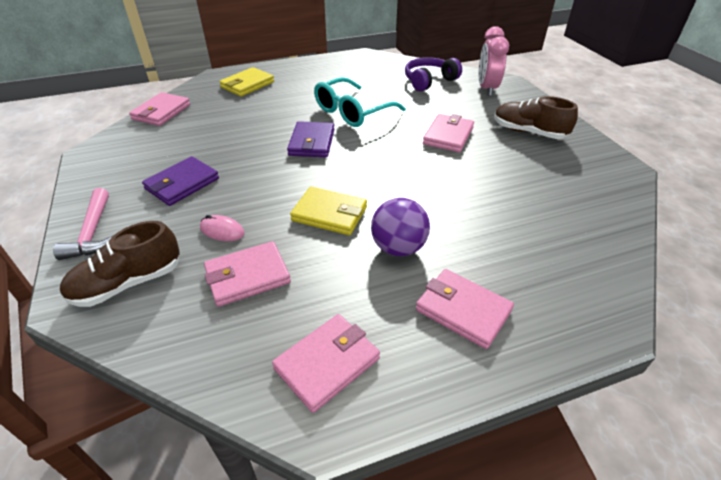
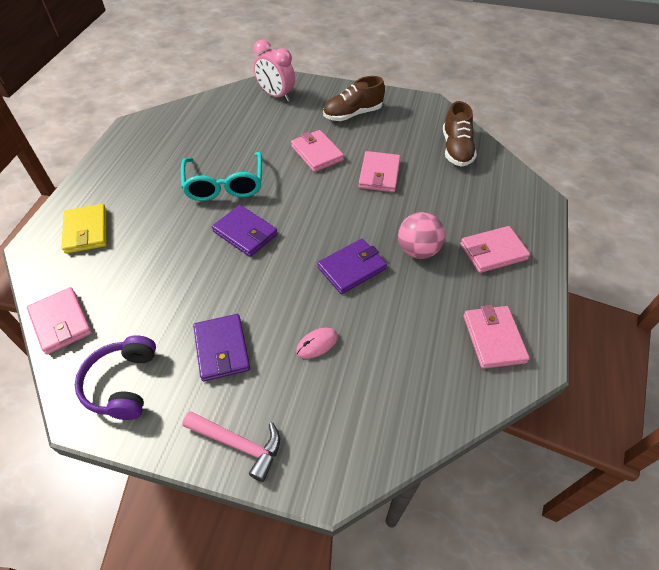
camera: 55 degrees left, 10 degrees up
(128, 283) = (334, 432): brown shoe -> brown shoe (456, 149)
(248, 276) = (384, 348): pink wallet -> pink wallet (379, 174)
(329, 214) = (352, 268): yellow wallet -> purple wallet
(398, 248) = (418, 250): purple ball -> pink ball
(429, 81) = (228, 116): purple headphones -> purple headphones (123, 384)

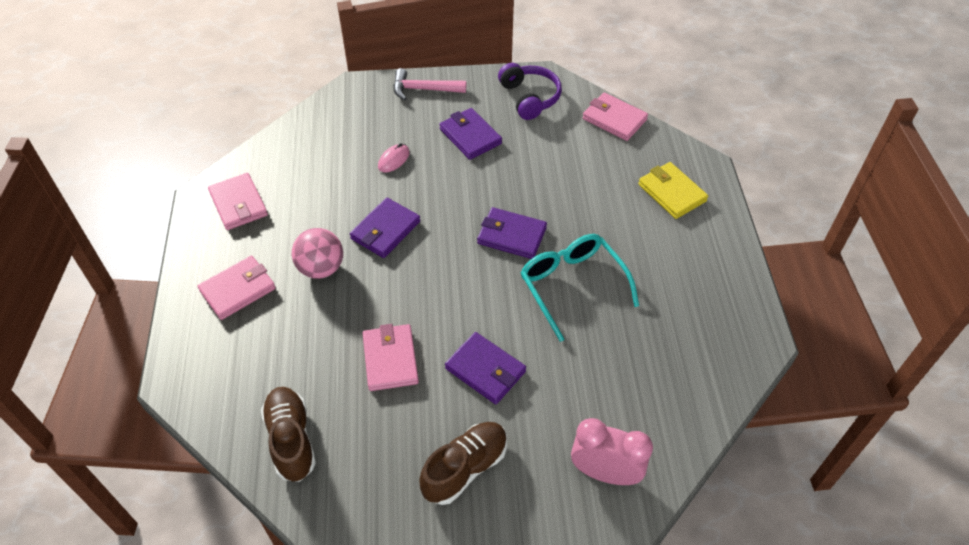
camera: 160 degrees right, 0 degrees up
(317, 153) = (485, 370): pink wallet -> purple wallet

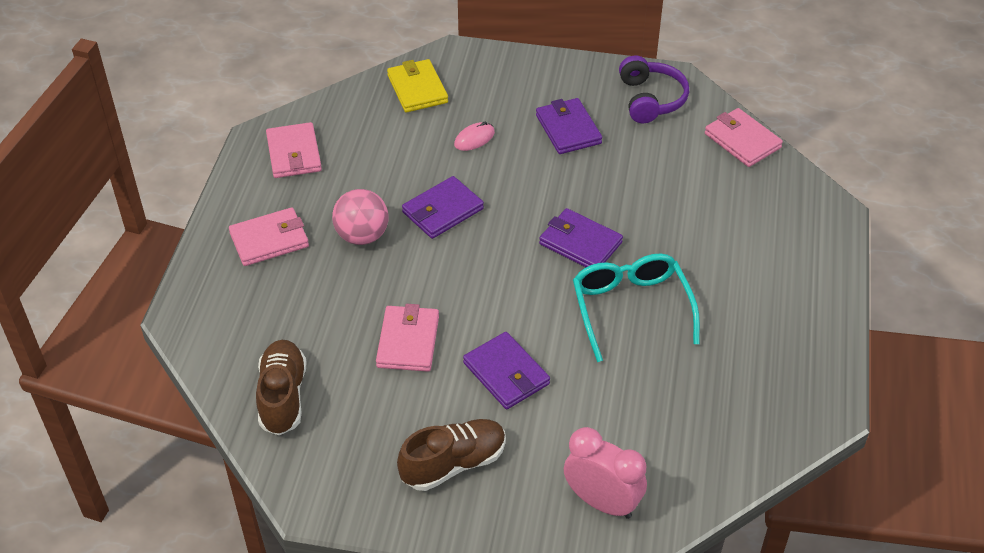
camera: 15 degrees right, 5 degrees down
(424, 89) = (531, 69): pink hammer -> none
(672, 193) = (781, 233): yellow wallet -> yellow wallet (417, 89)

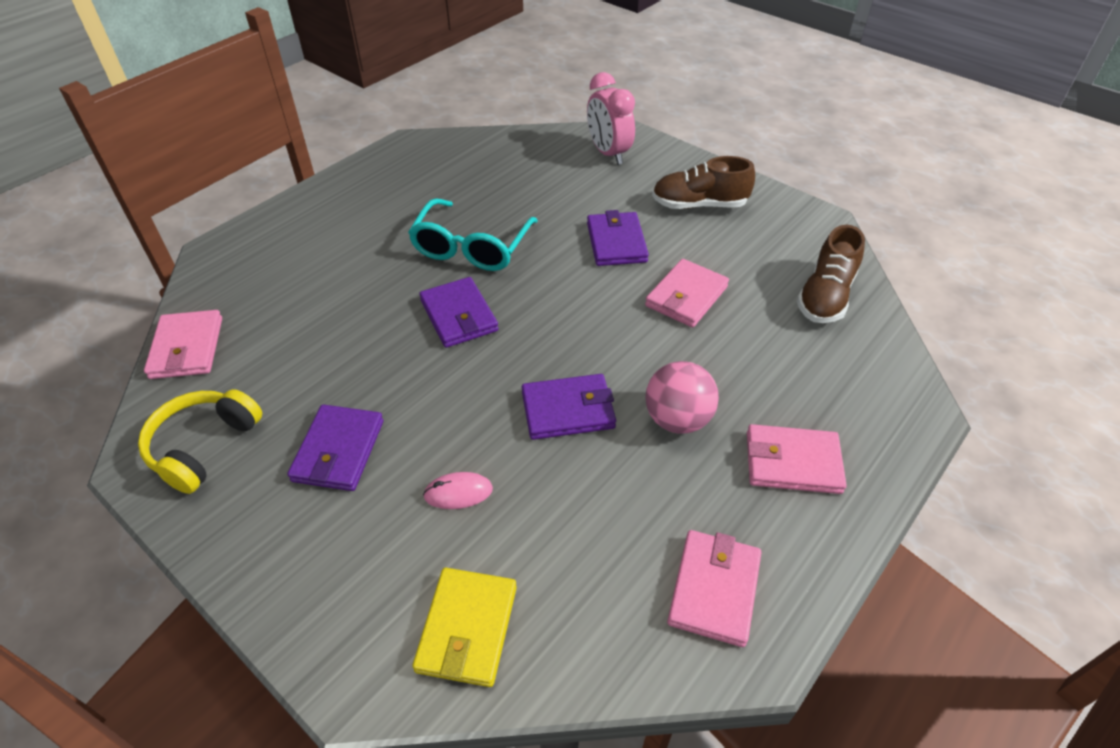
camera: 150 degrees left, 0 degrees up
(650, 99) = (203, 446): purple headphones -> yellow headphones

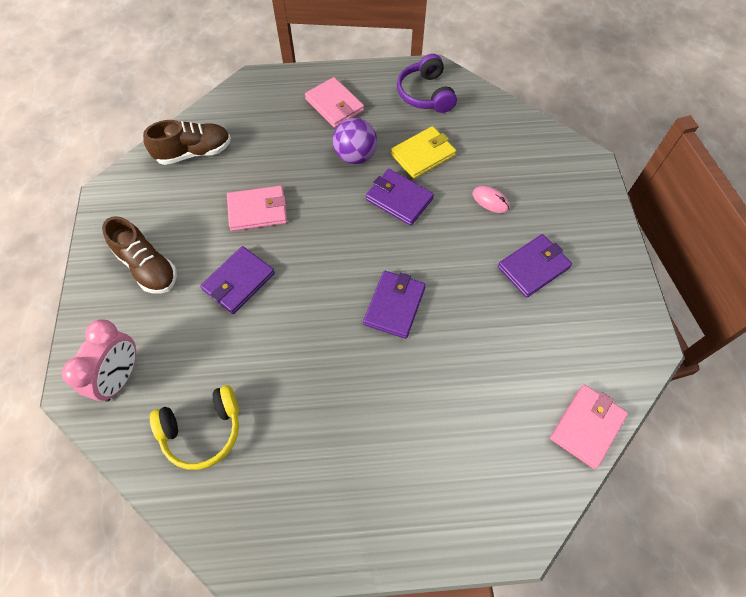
camera: 135 degrees left, 15 degrees up
(203, 446) = (607, 329): yellow headphones -> yellow headphones (203, 431)
(467, 628) = (532, 148): yellow wallet -> yellow wallet (423, 155)
(471, 247) = (329, 361): turquoise glasses -> none
(677, 419) = (355, 156): pink ball -> purple ball
(714, 589) = (425, 94): pink wallet -> purple headphones

